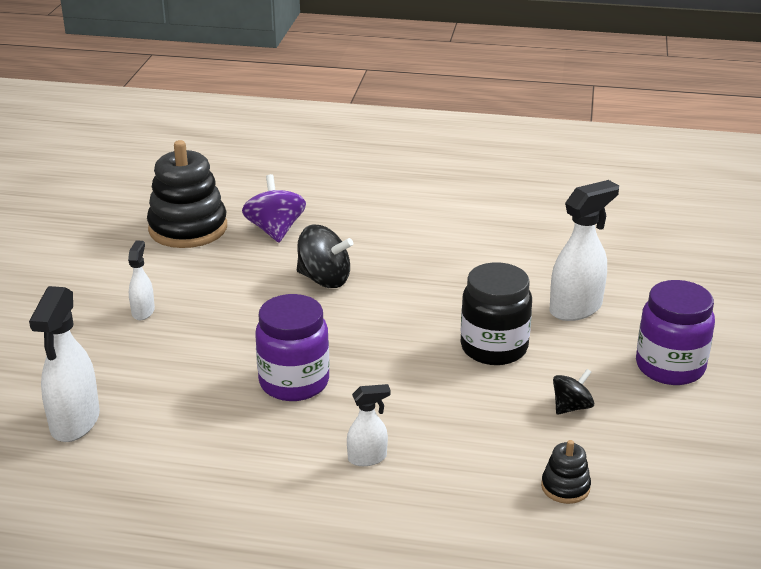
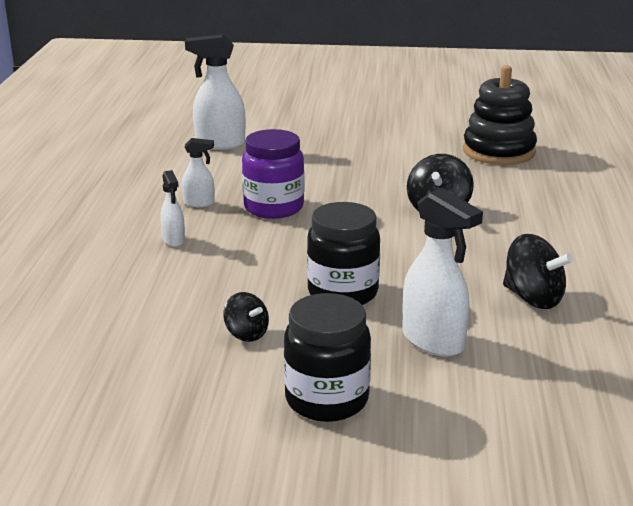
camera: 85 degrees right, 5 degrees down
(143, 311) = (362, 149): white spray bottle -> white spray bottle (199, 203)
(275, 230) = (516, 184): purple spinning top -> none
(504, 254) = (533, 298): none -> black spinning top
(565, 487) = (125, 328): black stacking toy -> none
(670, 367) = (327, 400): purple jar -> black jar

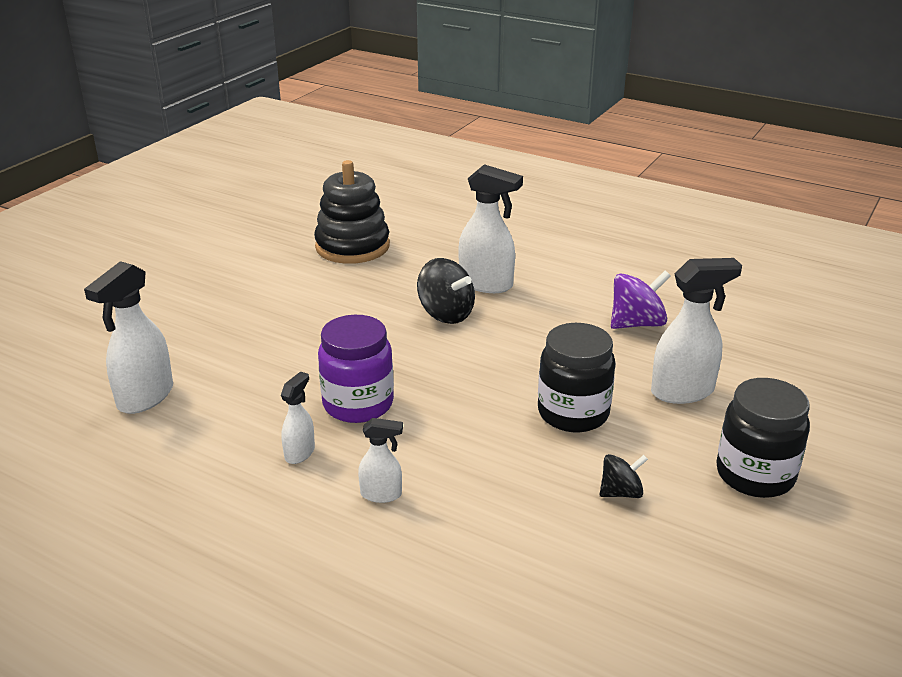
camera: 65 degrees left, 5 degrees up
(510, 215) = (486, 284): none -> white spray bottle
(533, 298) = (637, 323): black spinning top -> purple spinning top

